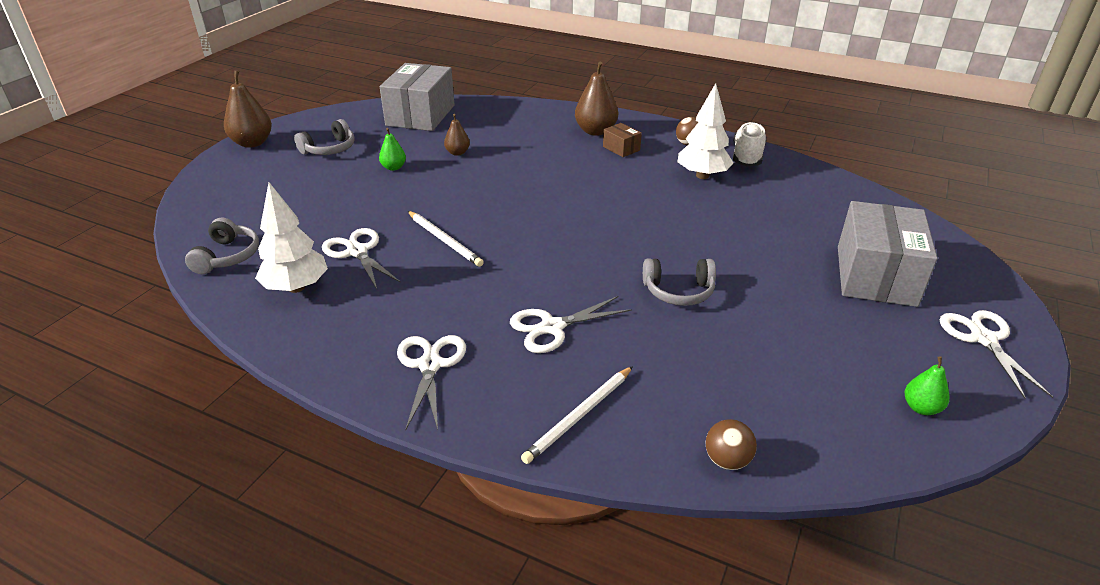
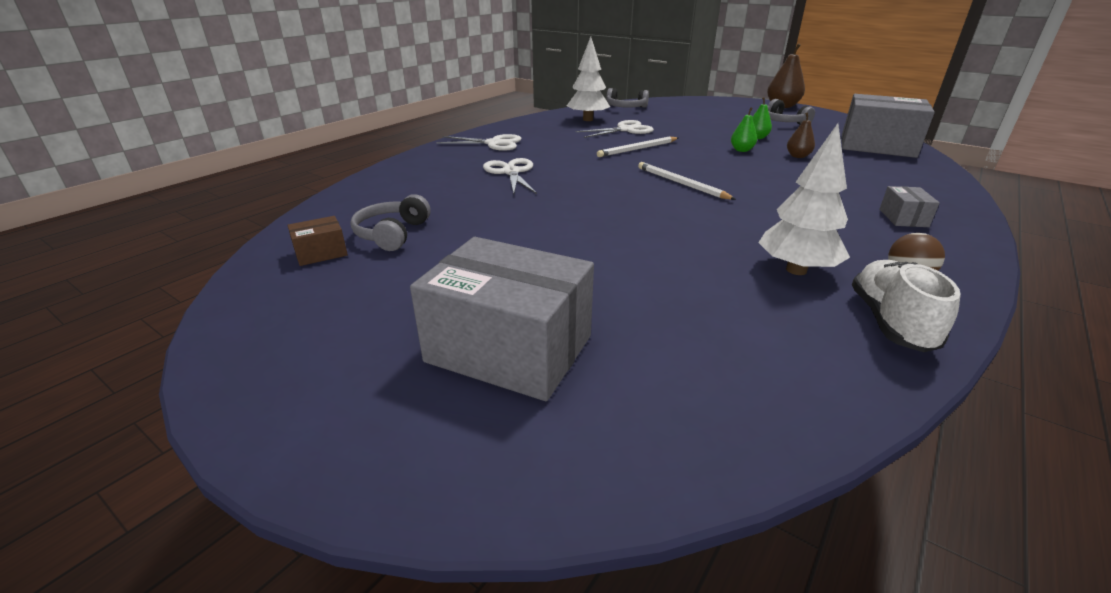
camera: 100 degrees right, 5 degrees down
(579, 416) = (416, 173): white pencil -> white pencil (681, 183)
(595, 131) = (903, 218): brown pear -> grey box
(621, 148) = (857, 228): brown box -> brown box (321, 253)
(678, 291) = (534, 219): grey headphones -> grey headphones (392, 234)
(727, 460) = (332, 207): brown ball -> none
(747, 156) = (890, 322): white shoe -> white shoe turned 105 degrees counterclockwise
(921, 408) = (282, 301): green pear -> green pear (741, 150)
(983, 339) = (321, 398): white scissors -> none

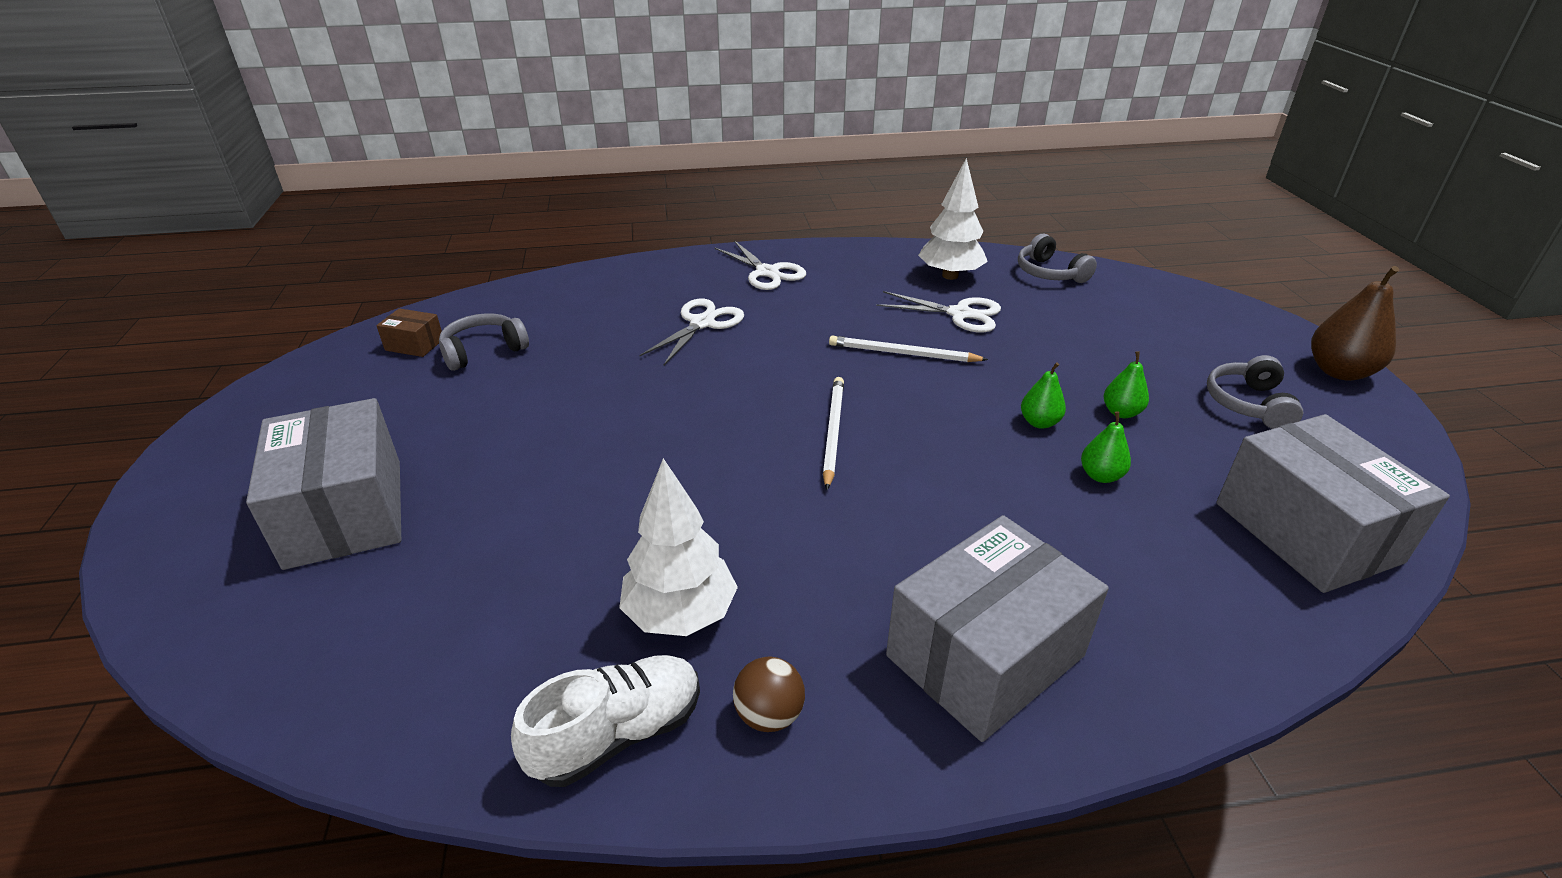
camera: 45 degrees right, 5 degrees up
(798, 156) = (1101, 476): brown pear -> green pear
(903, 218) = (984, 655): grey box -> grey box, size x2.27

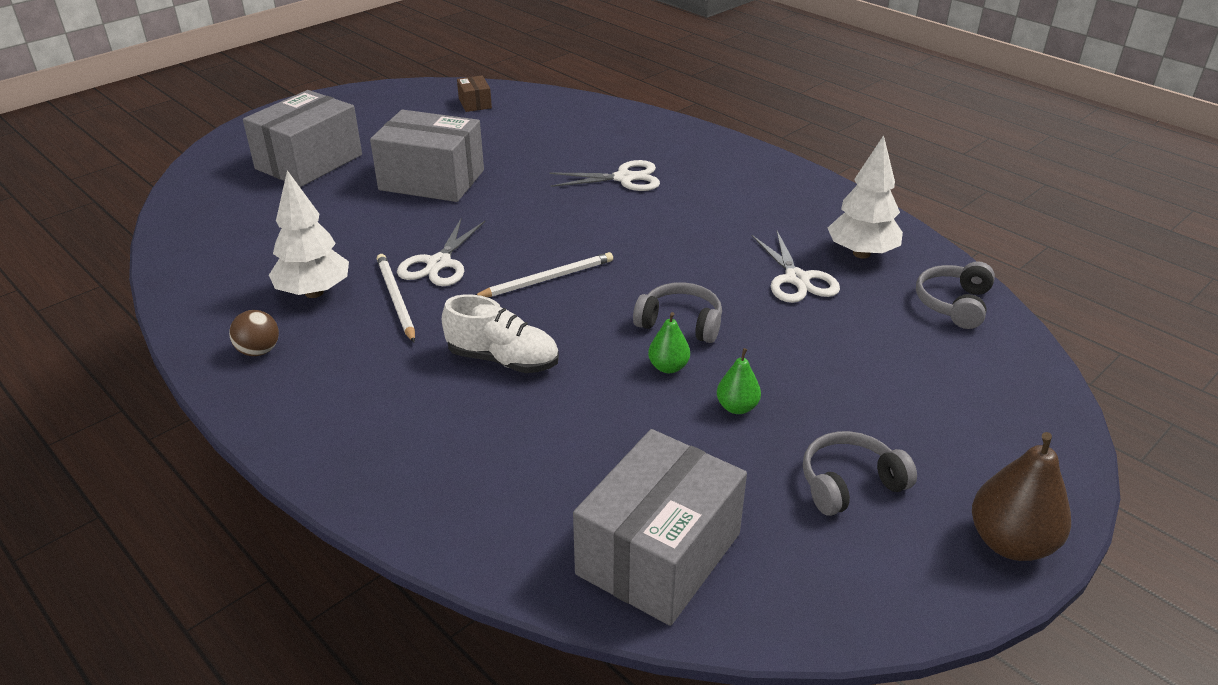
camera: 55 degrees right, 0 degrees up
(483, 351) = (494, 125): grey headphones -> grey headphones (680, 323)
(618, 734) = (214, 309): white shoe -> white shoe (503, 360)
(767, 272) = (736, 173): white scissors -> white scissors (439, 263)
(902, 353) = (692, 272): white pencil -> white pencil (396, 299)
(984, 655) = (365, 415): grey box -> grey box (432, 180)
(1101, 476) = (624, 418): green pear -> none

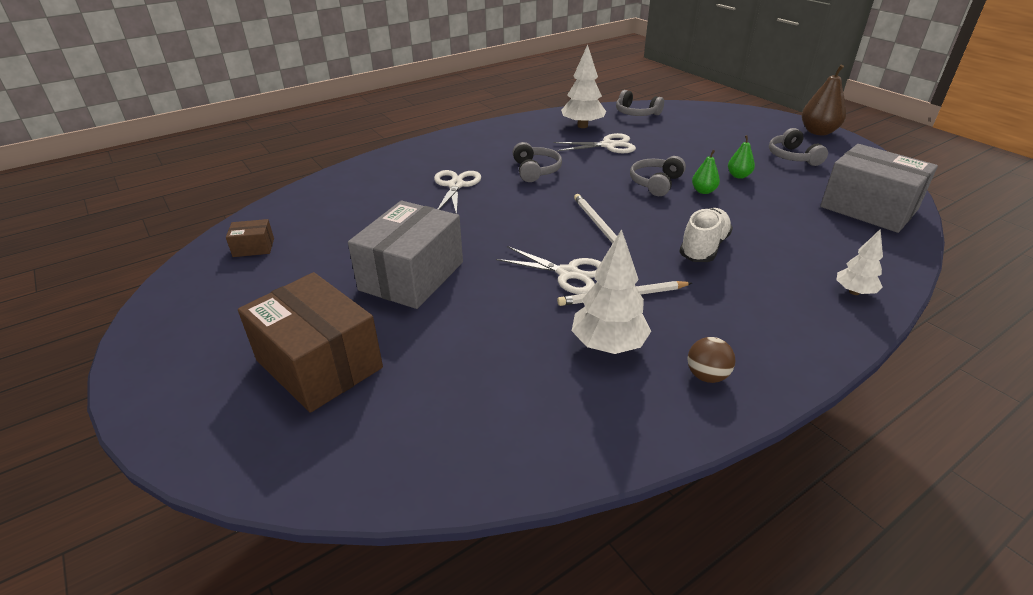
camera: 80 degrees left, 0 degrees up
(309, 162) = (319, 364): grey box -> brown box
(401, 486) = (854, 292): none -> white tree
(685, 226) = (535, 170): none -> grey headphones

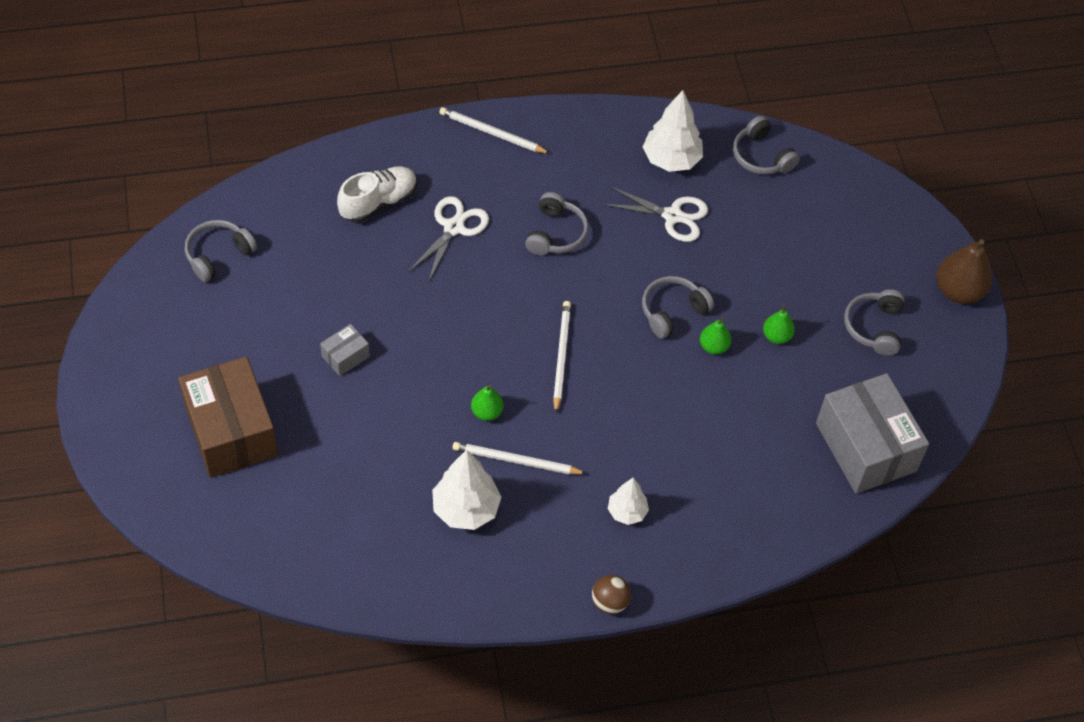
camera: 20 degrees right, 20 degrees up
(253, 247) = (218, 255): brown box -> grey headphones
(411, 276) = (345, 356): grey box -> grey box, size x0.44
(450, 141) = (492, 133): none -> white pencil
(568, 273) = (487, 412): white scissors -> green pear
(703, 248) = (639, 431): white shoe -> white shoe (378, 202)
(707, 376) = (521, 571): brown ball -> brown ball (609, 602)
(854, 292) = (728, 544): white tree -> white tree (627, 512)

